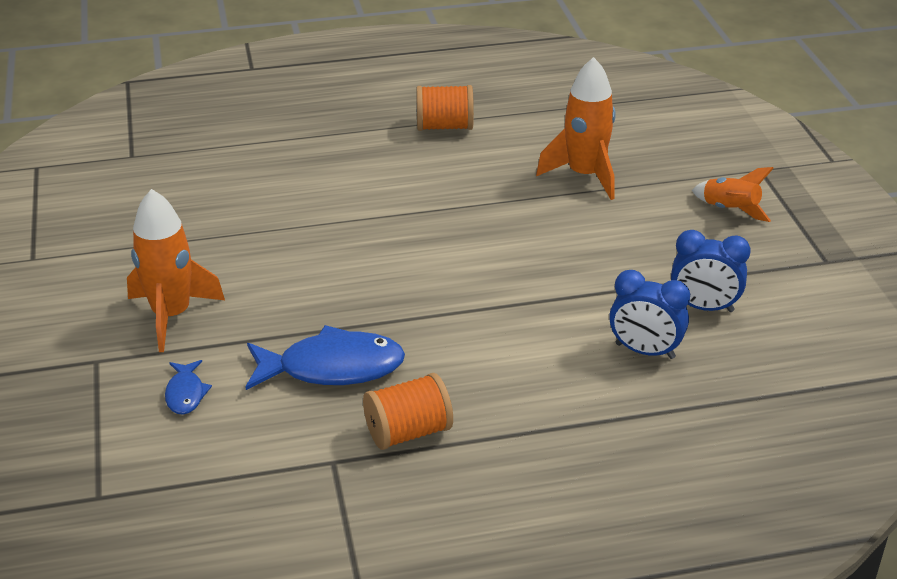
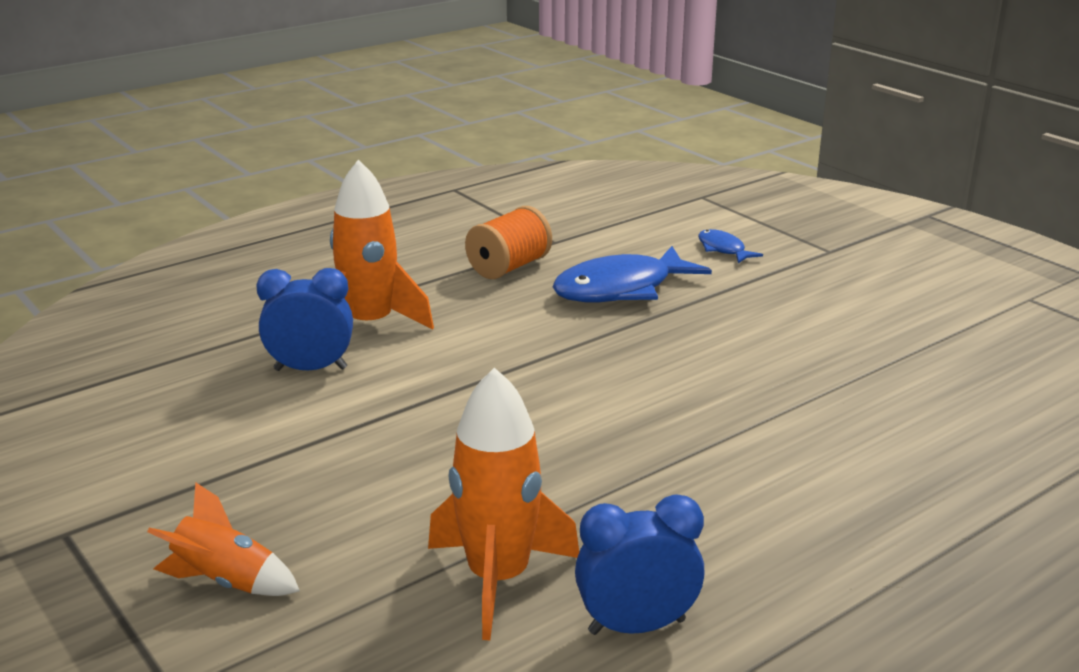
camera: 155 degrees right, 10 degrees down
(171, 315) = (820, 290): orange rocket -> orange rocket (370, 325)
(444, 126) = (812, 609): orange spool -> none
(704, 307) = (248, 428): blue clock -> blue clock (636, 626)

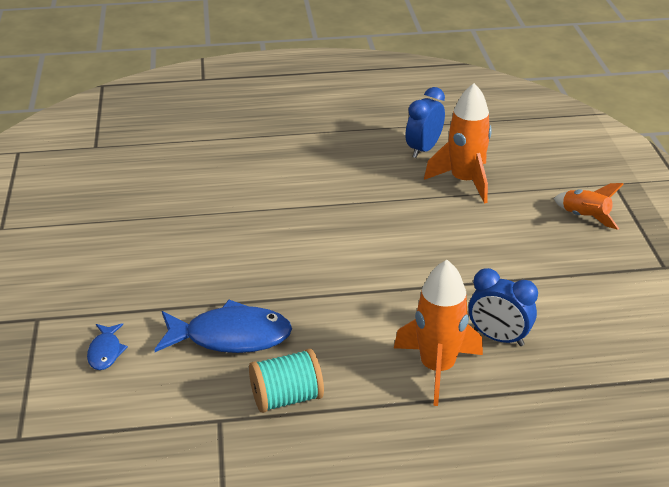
camera: 150 degrees left, 10 degrees up
(509, 267) = (287, 398): orange spool -> turquoise spool
(636, 626) = (423, 149): blue clock -> blue clock turned 105 degrees clockwise

